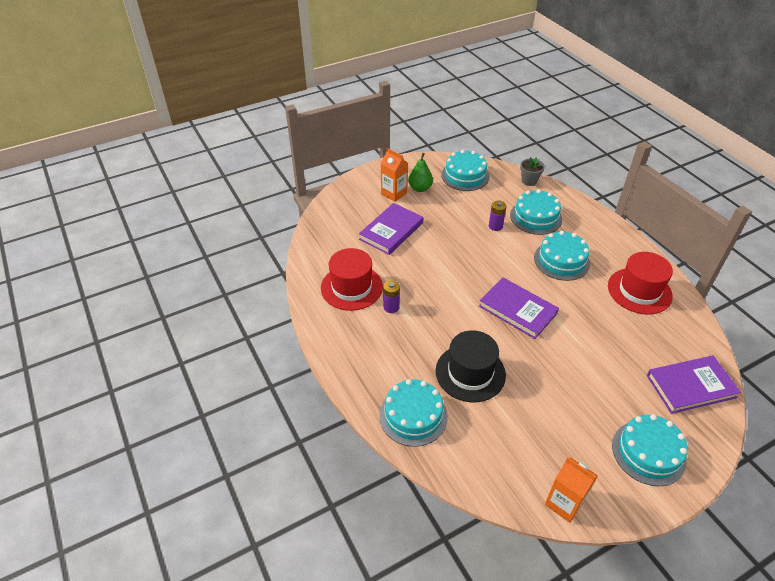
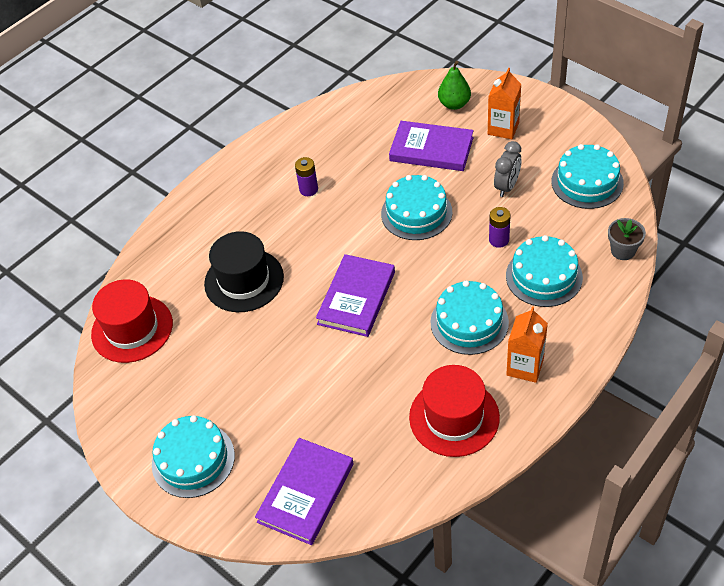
camera: 75 degrees right, 5 degrees up
(351, 287) = (322, 149): red hat -> red hat (132, 329)
(413, 415) = (173, 252): turquoise cake -> turquoise cake (416, 213)
(420, 188) = (529, 148): green pear -> green pear (454, 104)
(449, 208) = (507, 186): none -> grey clock
(564, 503) = (110, 394): orange carton -> orange carton (525, 367)
(690, 386) = (306, 493): purple book -> purple book turned 60 degrees clockwise

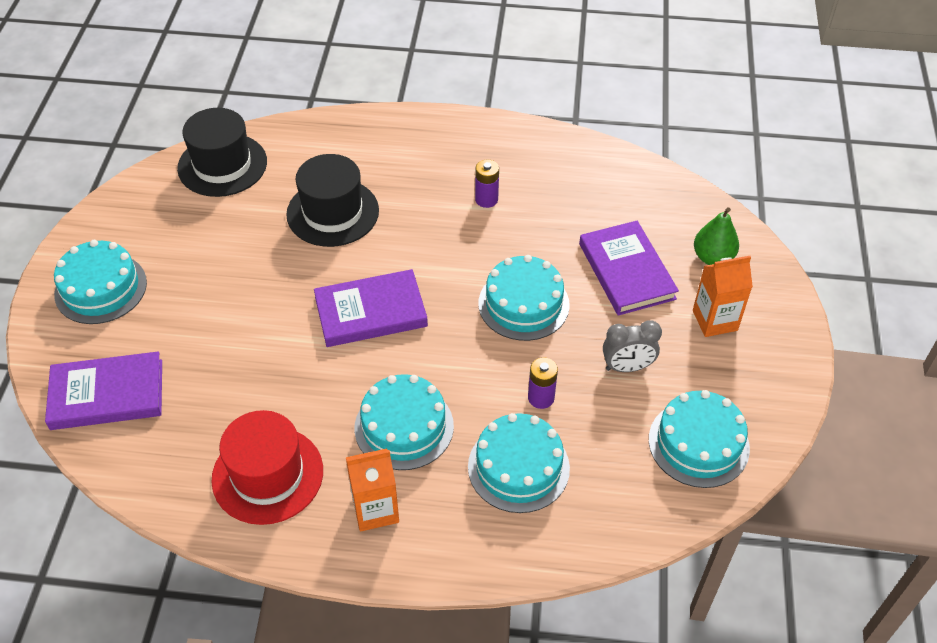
camera: 50 degrees right, 0 degrees up
(132, 329) = (222, 165): red hat -> black hat
(623, 251) = (617, 531): grey flower pot -> none

